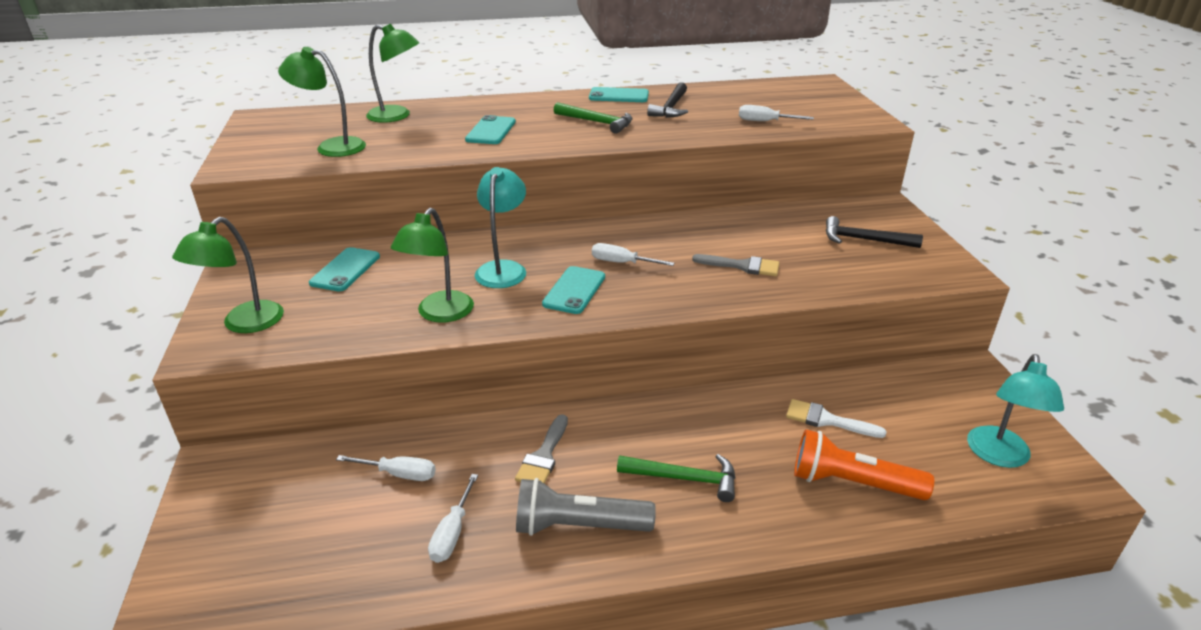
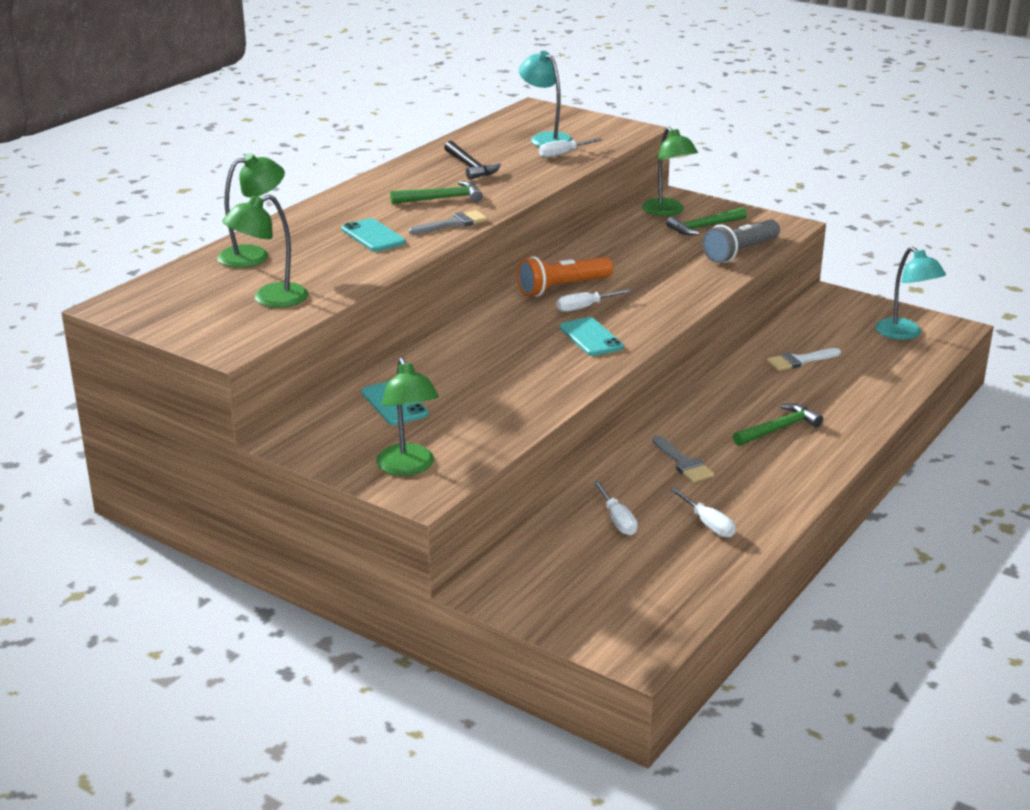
camera: 45 degrees left, 5 degrees down
(400, 474) = (618, 520): white screwdriver -> white screwdriver turned 105 degrees clockwise
(439, 314) = (534, 392): green lamp -> green lamp (667, 211)
(503, 269) = (512, 348): turquoise lamp -> turquoise lamp (545, 138)
(579, 526) = (767, 480): grey flashlight -> grey flashlight (740, 252)
(619, 96) = (404, 171): turquoise phone -> none
(742, 266) = (664, 275): grey brush -> grey brush (453, 224)
(852, 483) = (861, 384): orange flashlight -> orange flashlight (562, 288)
(863, 239) = (703, 227): black hammer -> green hammer

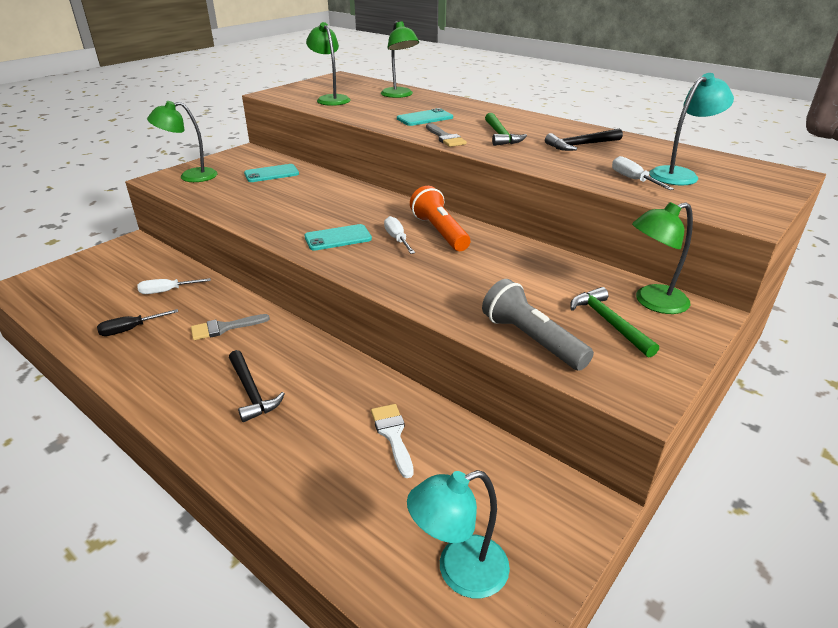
camera: 95 degrees right, 5 degrees up
(708, 524) = (130, 329): white screwdriver -> black screwdriver
(779, 429) = (251, 392): green hammer -> black hammer

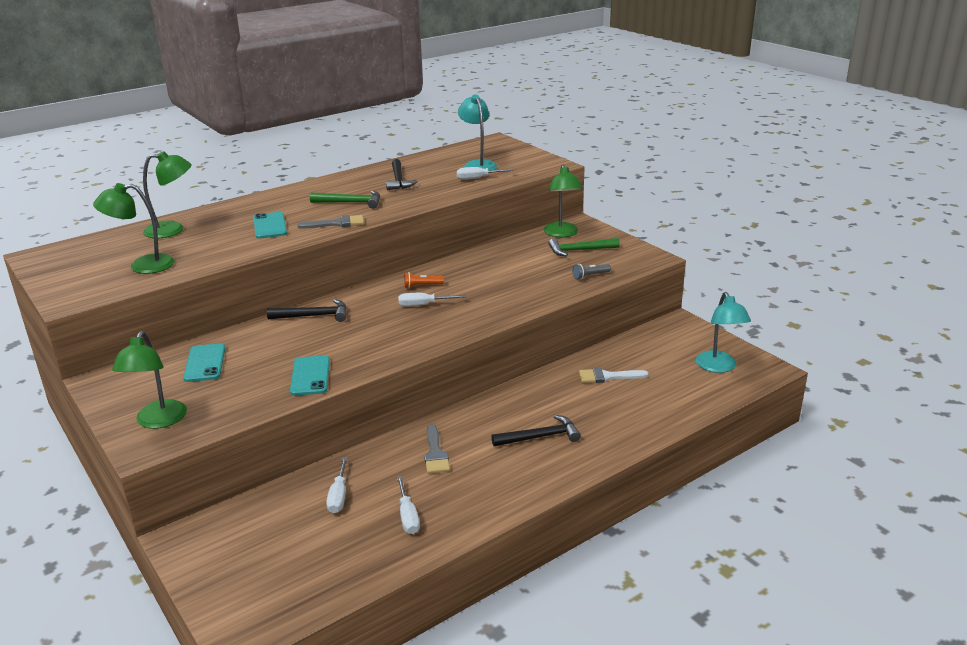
camera: 75 degrees left, 5 degrees down
(130, 329) = (408, 517): black screwdriver -> white screwdriver
(338, 238) = (403, 331): turquoise phone -> turquoise phone (310, 376)
(357, 195) = (314, 316): none -> black hammer
(439, 232) = (422, 286): orange flashlight -> orange flashlight, size x0.50
(531, 340) = (590, 276): grey flashlight -> grey flashlight, size x0.50

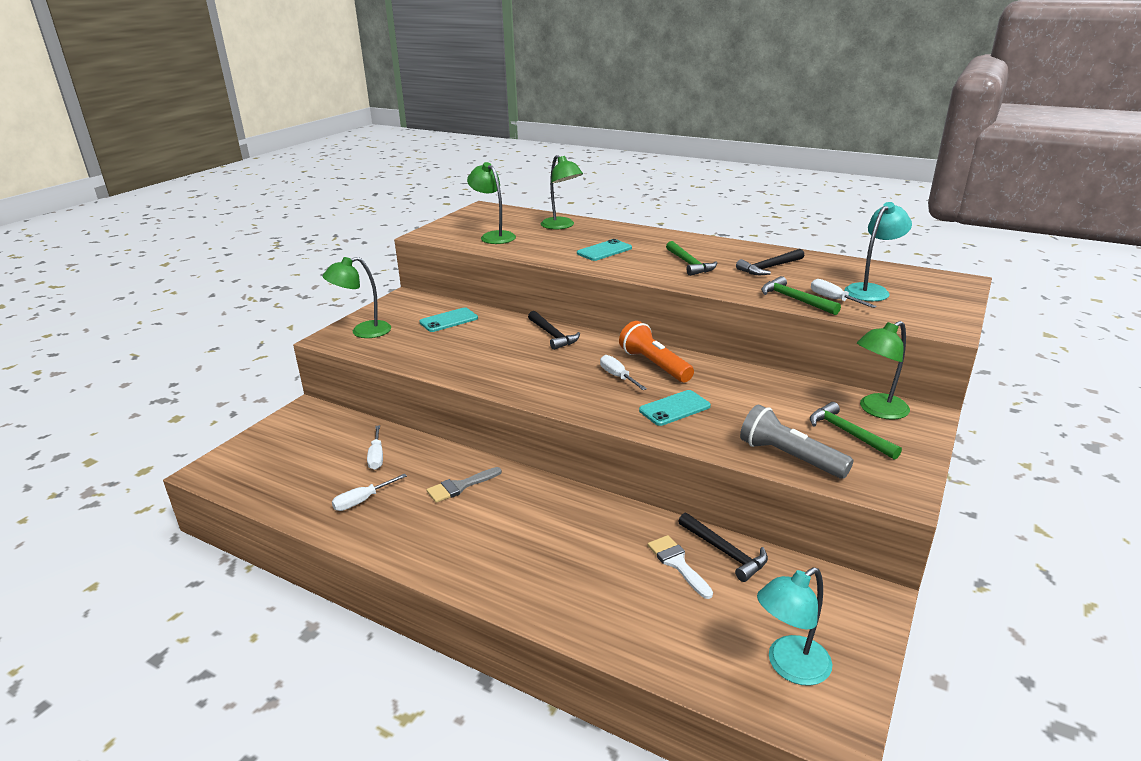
camera: 65 degrees right, 0 degrees up
(310, 376) = (455, 364): turquoise phone -> turquoise phone (674, 408)
(337, 223) = (638, 271): grey brush -> none
(338, 496) = (376, 457): white screwdriver -> white screwdriver turned 75 degrees counterclockwise
(422, 286) = (654, 365): orange flashlight -> orange flashlight, size x2.02
(463, 188) = (794, 299): none -> green hammer
(541, 437) = (523, 544): black hammer -> black hammer (725, 552)
(590, 276) = (789, 457): grey flashlight -> grey flashlight, size x2.02

